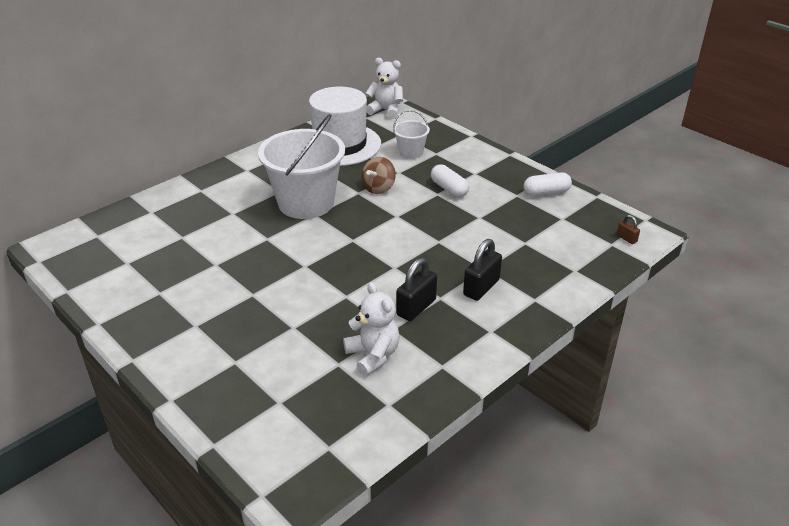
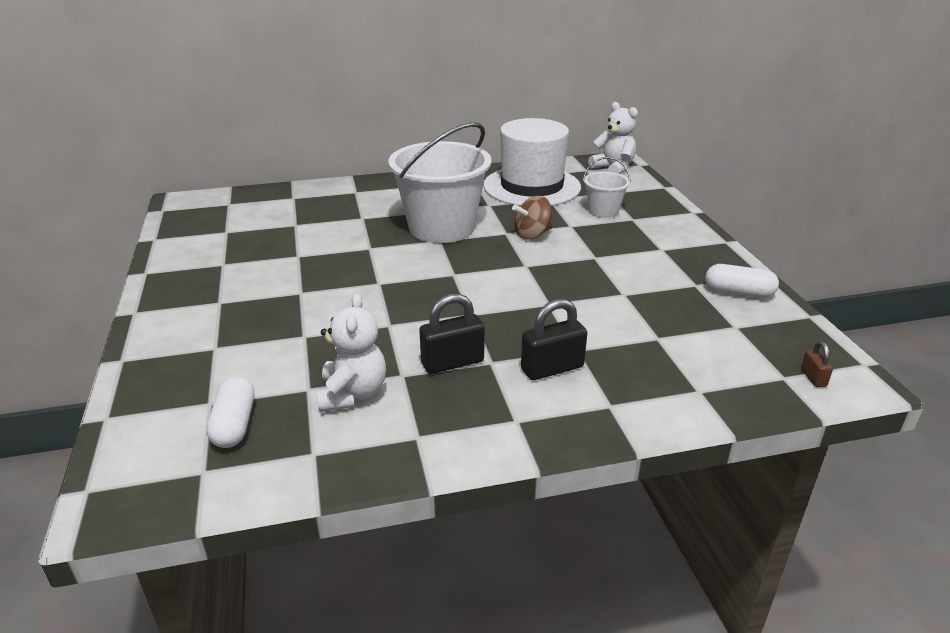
camera: 30 degrees right, 5 degrees down
(449, 189) = (614, 256): white capsule -> white capsule (234, 424)

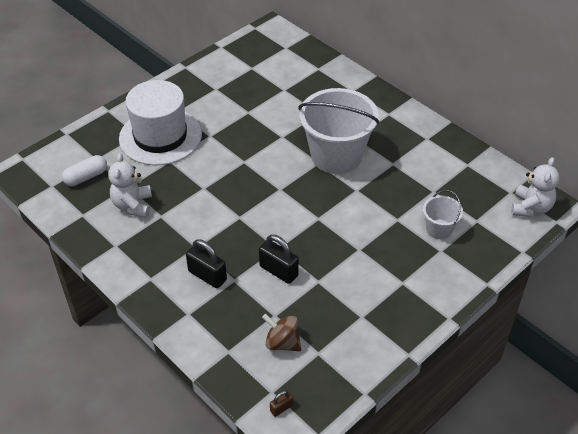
camera: 60 degrees right, 15 degrees up
(353, 394) = (133, 205): white teddy bear -> white teddy bear turned 120 degrees clockwise
(452, 362) = (185, 231): black padlock -> black padlock (278, 271)
(532, 186) = (446, 173): white hat -> white hat (160, 136)
(532, 234) = (365, 204): brown spinning top -> brown spinning top (282, 343)
(738, 292) = (368, 344): white capsule -> none

